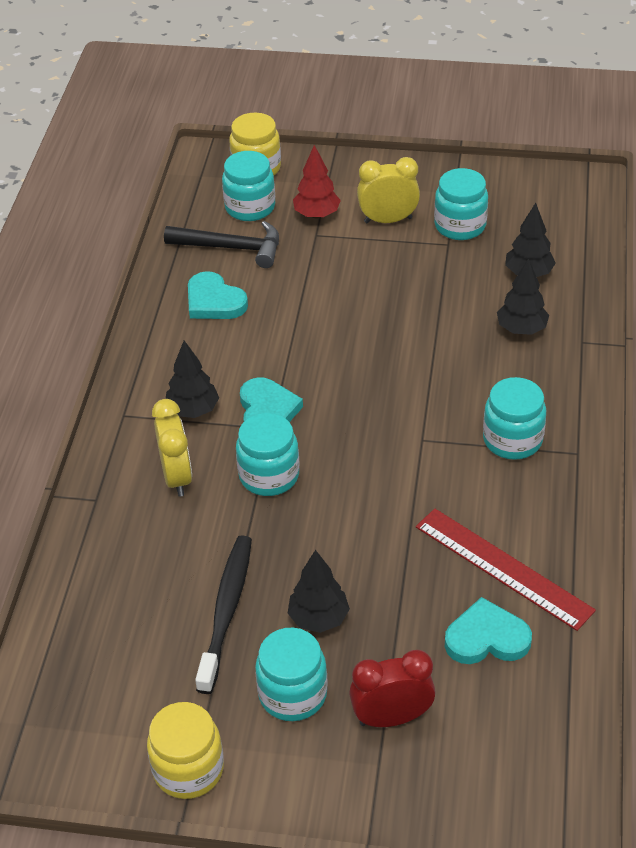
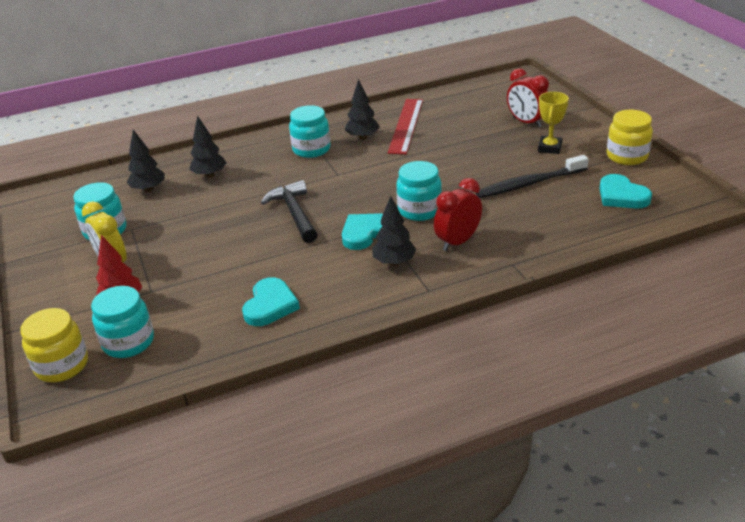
camera: 120 degrees left, 10 degrees down
(177, 477) = (458, 242): yellow clock -> red clock
(232, 248) = (194, 327): black hammer -> black hammer (294, 213)
(292, 694) = (550, 148): turquoise jar -> yellow trophy
(318, 618) = (498, 158): black tree -> black tree (362, 137)
(486, 638) = (453, 116): turquoise heart -> turquoise heart (621, 196)

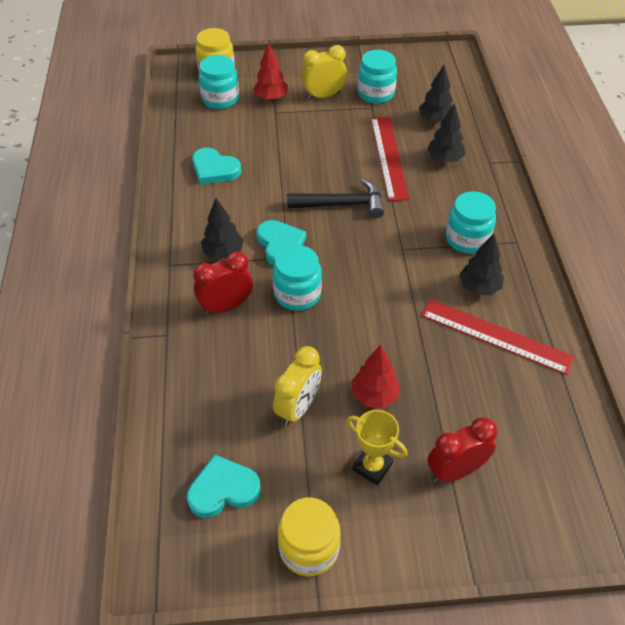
camera: 105 degrees right, 15 degrees up
(215, 203) = (389, 157): none -> red ruler
(458, 242) = (226, 306): red clock -> red clock turned 90 degrees counterclockwise
(493, 158) = (374, 395): none -> red tree
(529, 184) = (298, 407): black toothbrush -> yellow clock

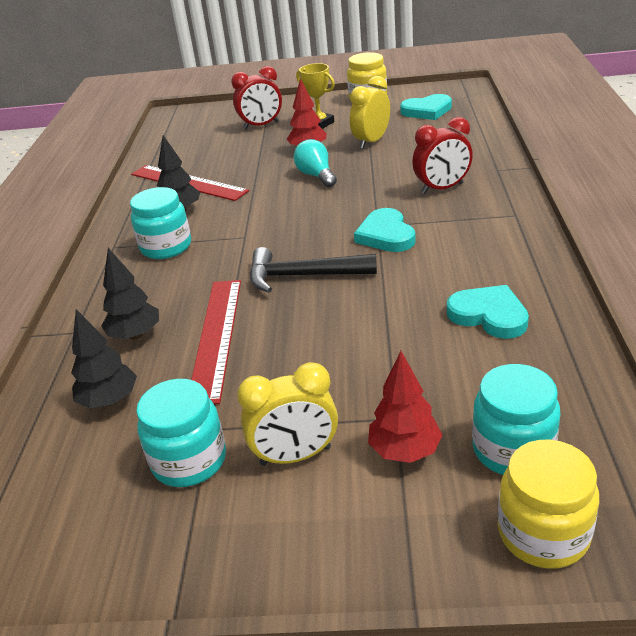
camera: 170 degrees left, 15 degrees down
(223, 253) = (454, 226): black tree -> none
(297, 294) = (368, 199): turquoise jar -> none
(354, 338) = (316, 176): none -> turquoise light bulb

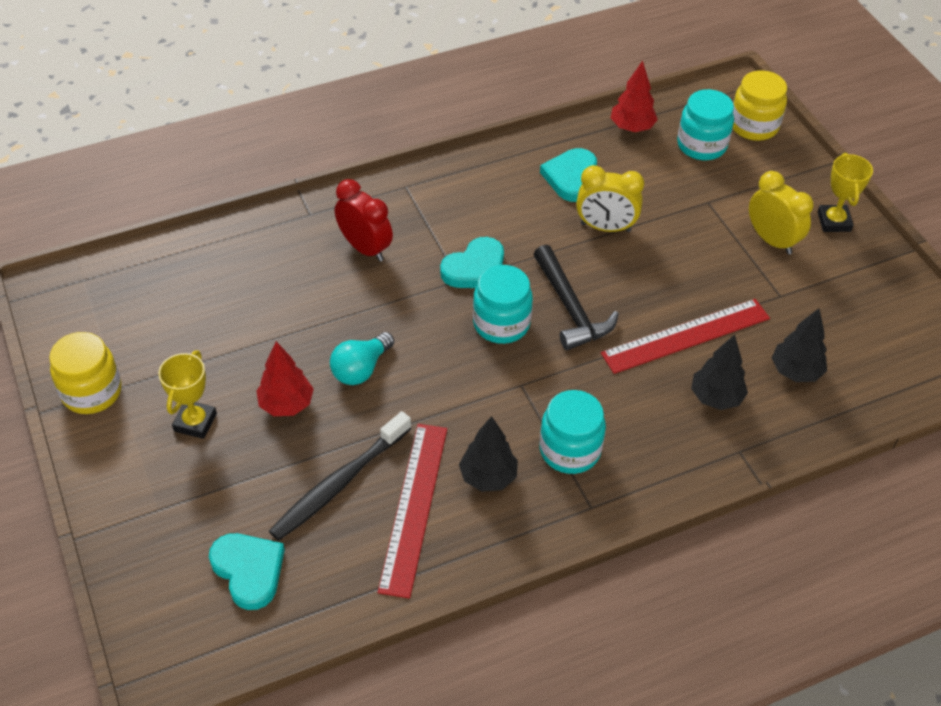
camera: 120 degrees left, 15 degrees up
(189, 460) = (813, 293): turquoise jar -> turquoise jar (501, 323)
(231, 161) = (339, 483): none -> black toothbrush
(261, 125) = (208, 498): red clock -> none
(287, 544) = (834, 221): none -> yellow trophy
(371, 142) = (251, 343): yellow clock -> yellow clock (605, 227)
(404, 451) = (733, 190): red tree -> red tree (632, 127)
(427, 111) = (140, 311): turquoise heart -> turquoise heart (249, 571)

